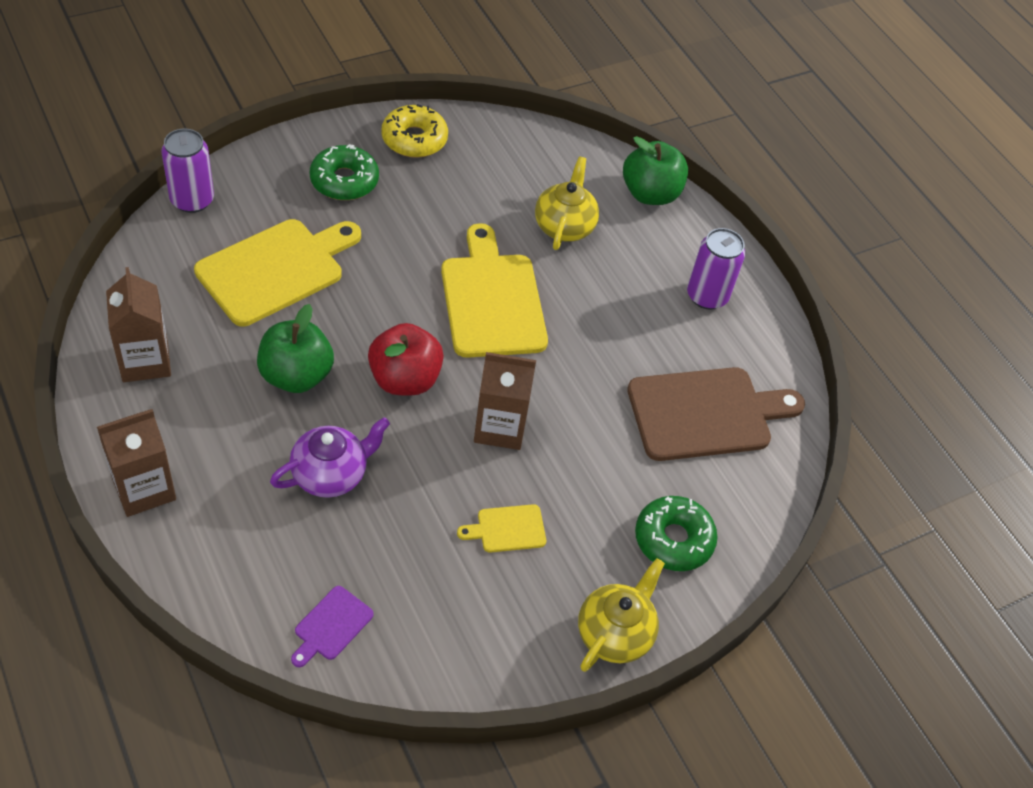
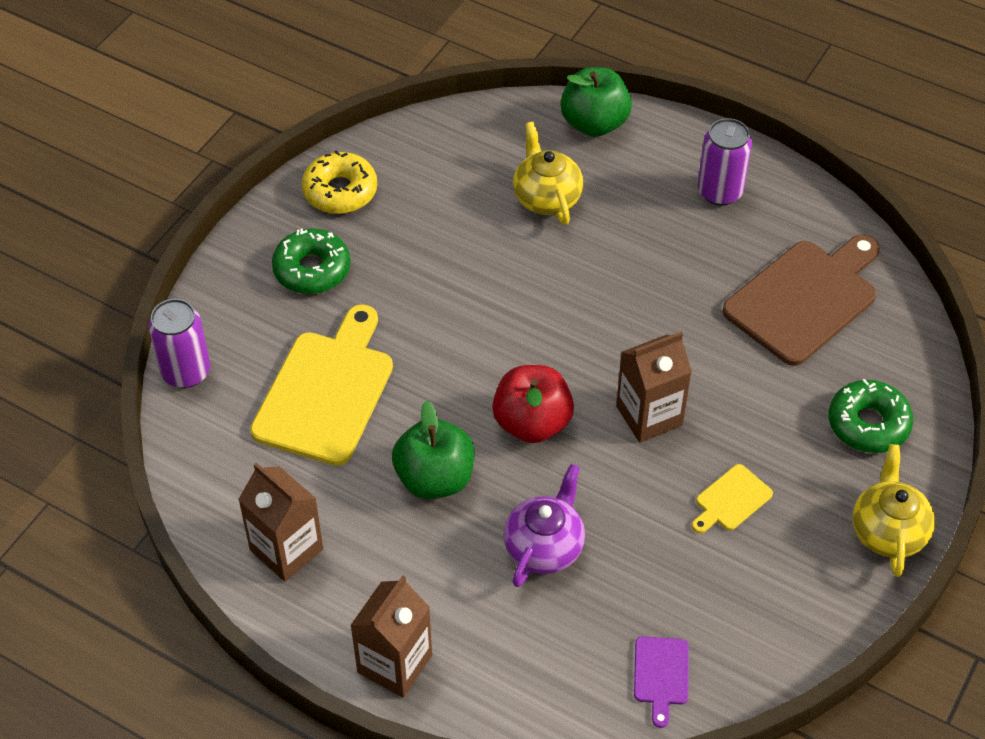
camera: 25 degrees left, 0 degrees up
(492, 300) = (543, 304): yellow cutting board -> none

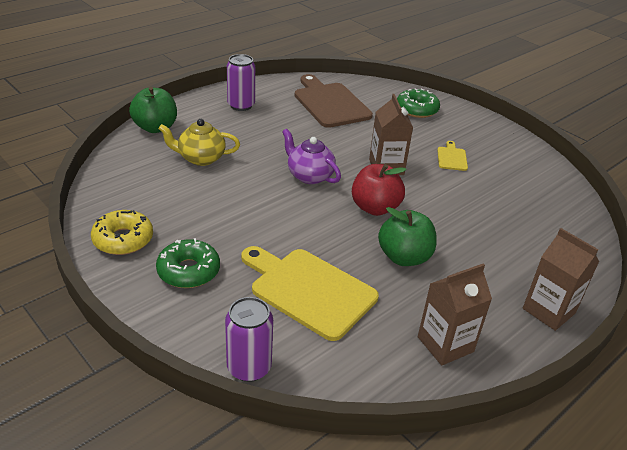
camera: 75 degrees left, 15 degrees down
(544, 547) = (469, 226): purple teapot -> purple teapot (309, 176)
(661, 675) = (561, 208): purple cutting board -> none
(731, 500) = (452, 158): yellow cutting board -> yellow cutting board turned 150 degrees counterclockwise
(888, 531) = (482, 122): yellow teapot -> none

